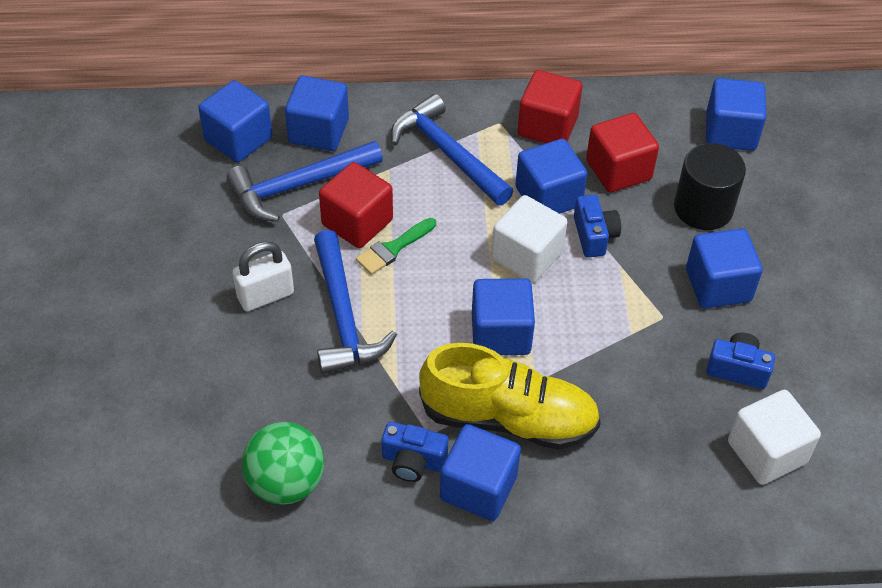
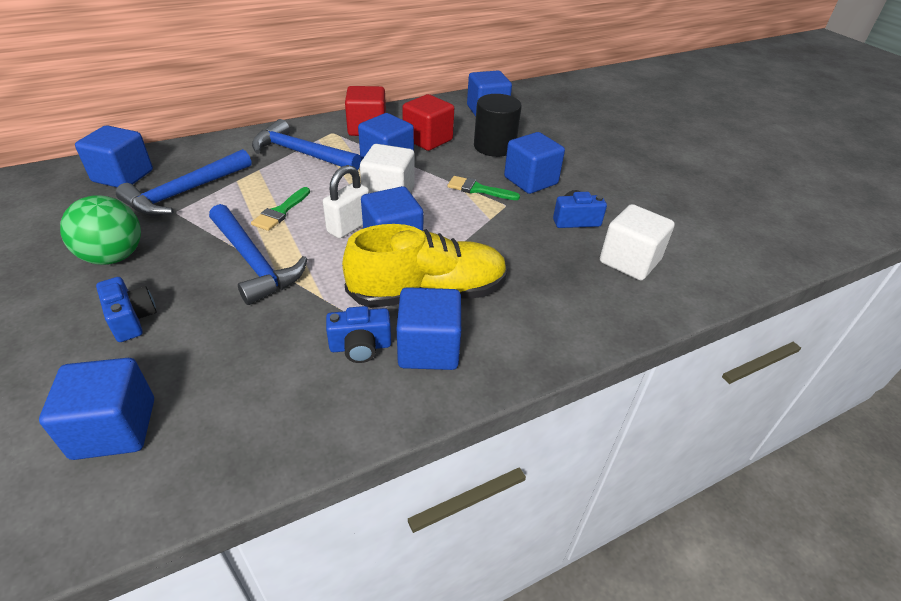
camera: 25 degrees left, 10 degrees down
(265, 295) = (175, 265): white padlock -> white padlock (349, 226)
(286, 482) = (240, 402): green ball -> green ball (114, 257)
(318, 131) = (192, 160): blue cube -> blue cube (114, 428)
(357, 222) = (244, 203): red cube -> none
(594, 236) = (431, 174): blue camera -> blue camera (131, 319)
(641, 281) = (478, 189): none -> green brush

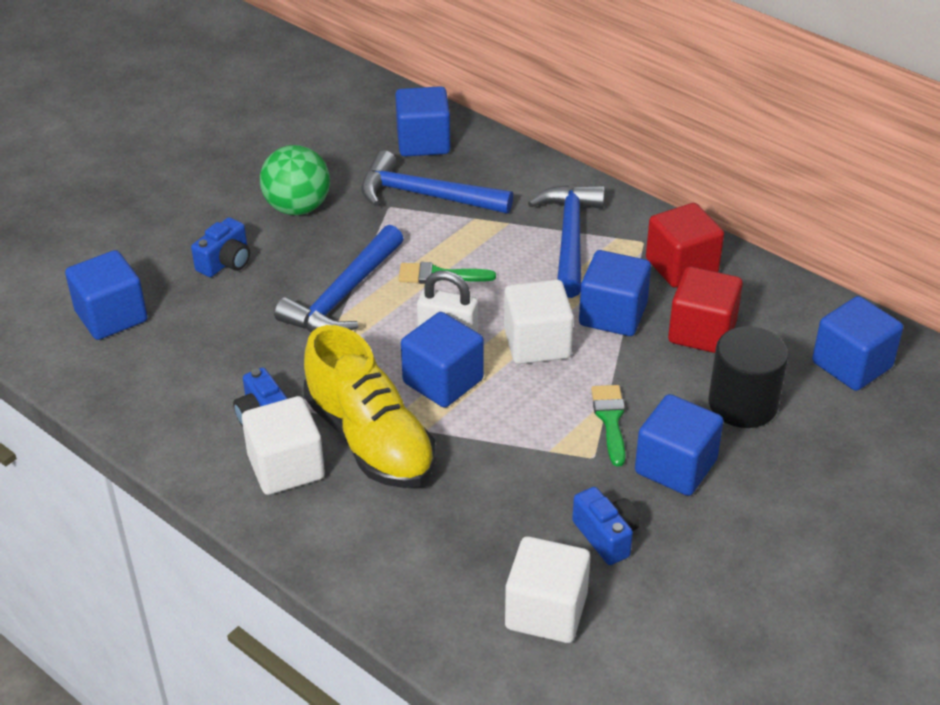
camera: 70 degrees right, 0 degrees up
(428, 349) = (286, 467): blue cube -> white cube

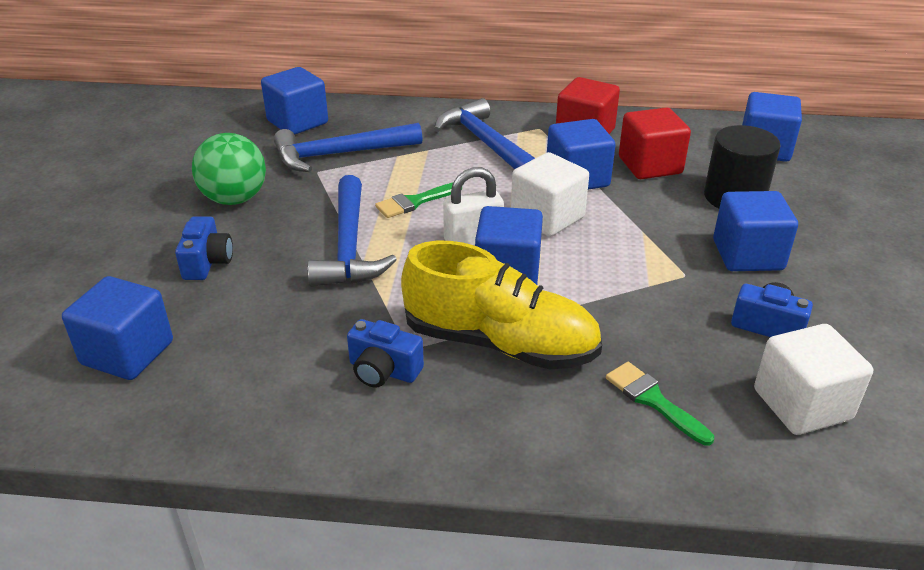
camera: 35 degrees left, 5 degrees down
(286, 467) = (451, 402): white cube -> none
(610, 420) = (664, 245): green brush -> green brush (654, 400)

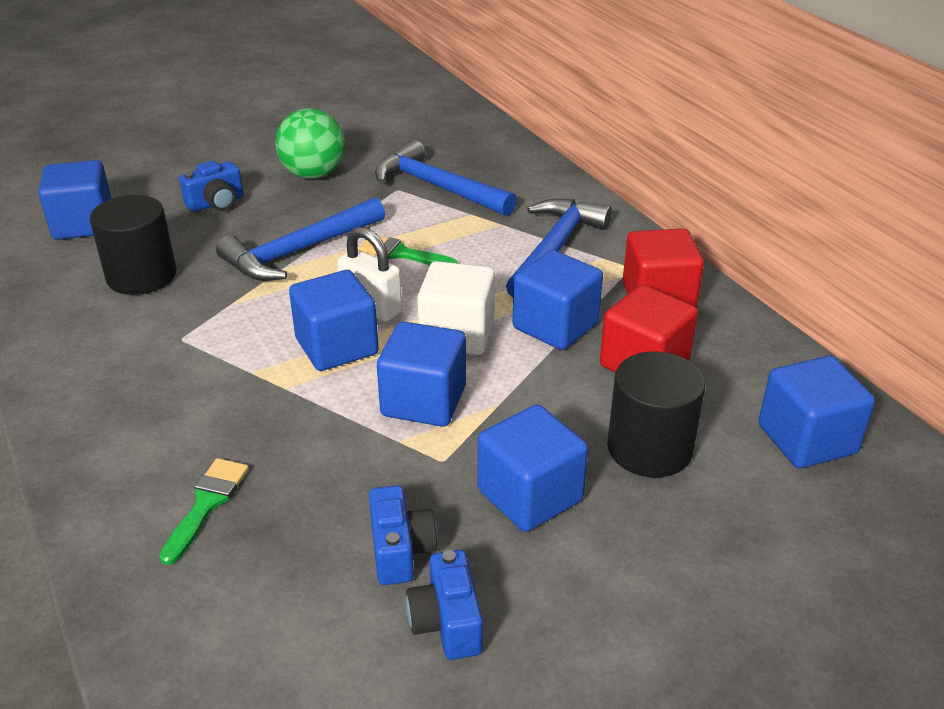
camera: 55 degrees right, 0 degrees up
(278, 342) = (141, 276): none -> black cylinder
(297, 122) = (466, 146): blue cube -> blue cube (423, 401)
(383, 370) = (141, 338): blue camera -> blue camera (447, 622)
(500, 343) = (224, 382): yellow shoe -> none
(802, 404) = (274, 616): white cube -> none

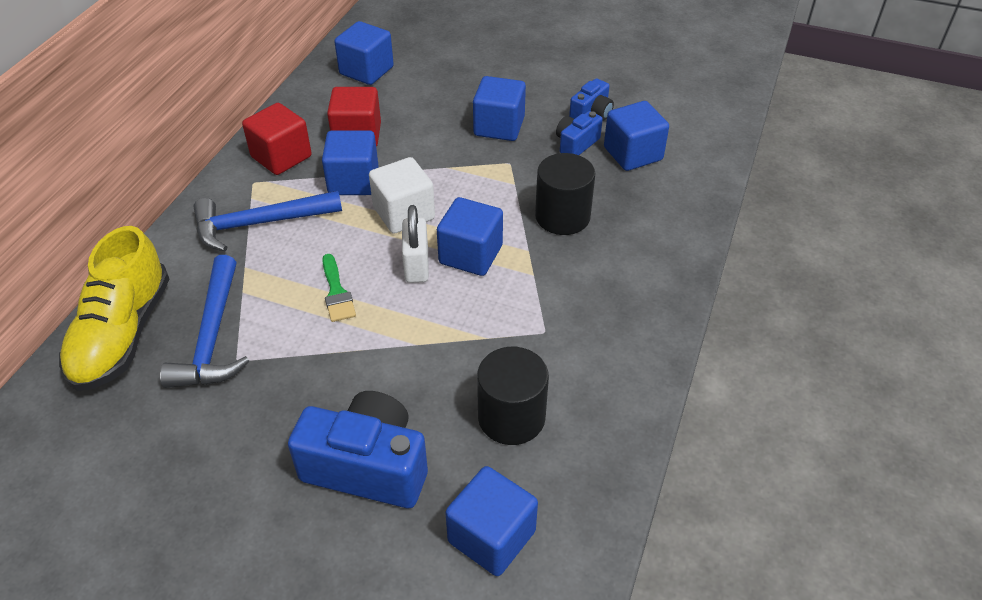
camera: 130 degrees left, 10 degrees up
(206, 505) = (633, 217): green brush -> none
(216, 203) = (367, 467): blue camera -> blue camera, size x1.89
(299, 251) = (387, 350): blue hammer -> none
(313, 174) = (255, 437): green ball -> none
(423, 401) = (476, 192): blue cube -> blue cube (633, 154)
(495, 157) = (123, 334): none -> yellow shoe
(649, 448) = (425, 108): black cylinder -> black cylinder (562, 216)

